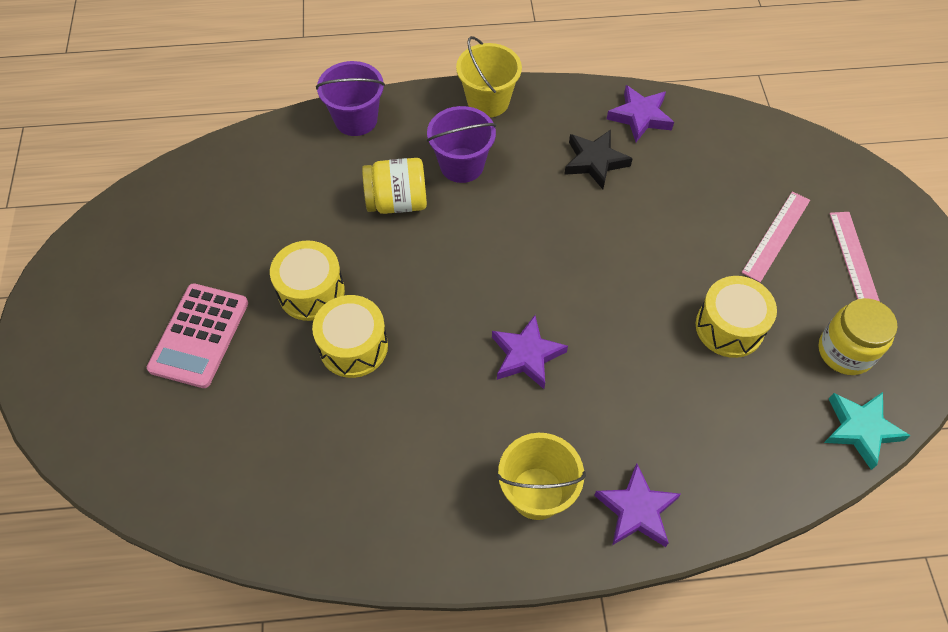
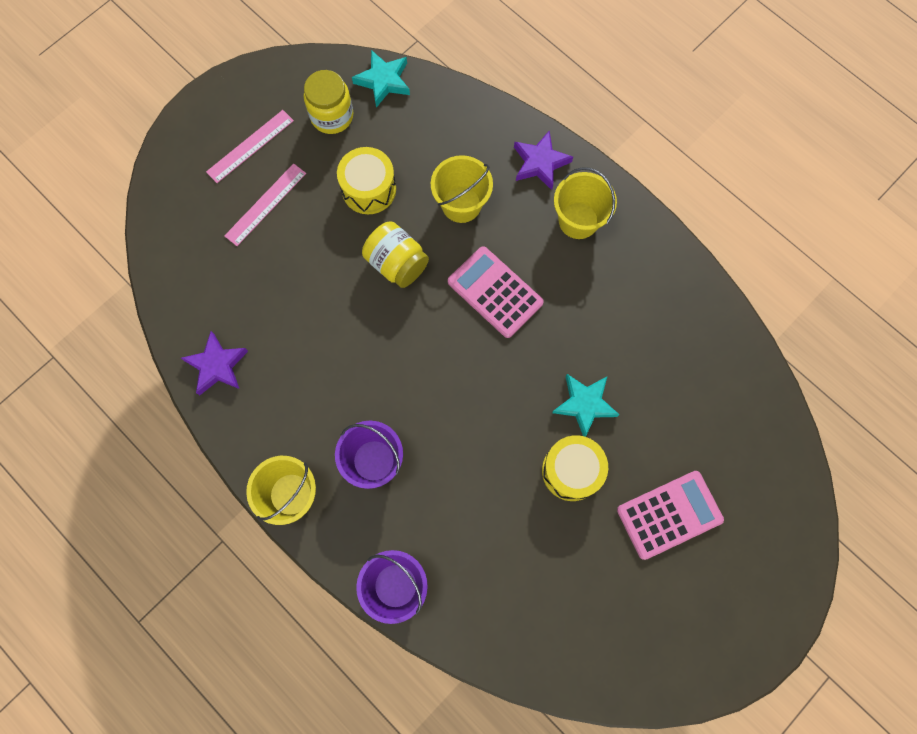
camera: 130 degrees left, 15 degrees up
(353, 346) = (584, 404): yellow drum -> turquoise star
(397, 202) = (447, 479): yellow jar -> yellow jar (397, 263)
(526, 355) = (495, 292): purple star -> pink calculator
(595, 162) = (291, 366): black star -> none
(647, 395) = (461, 204): none -> yellow bucket
(776, 236) = (265, 204): pink ruler -> pink ruler turned 45 degrees counterclockwise

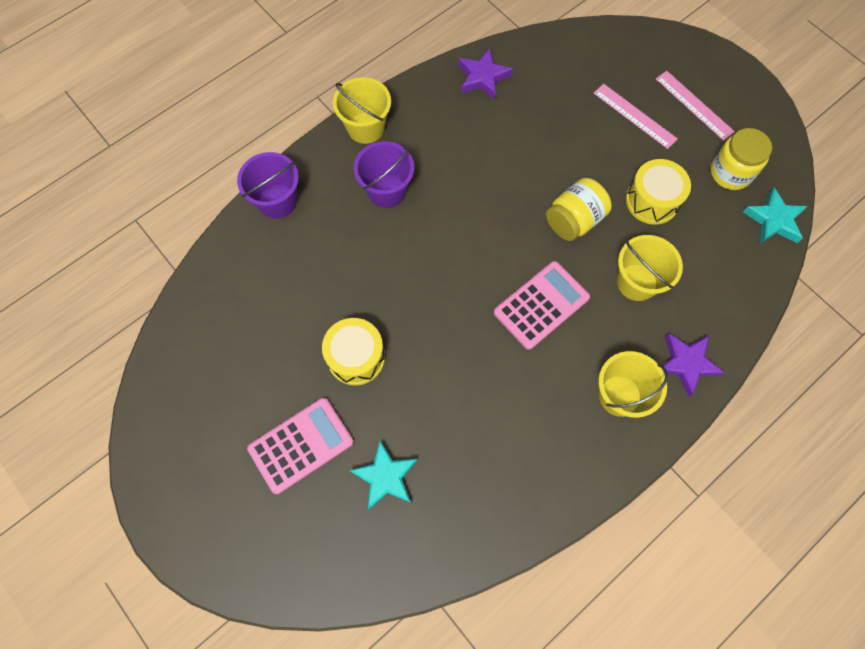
camera: 95 degrees right, 5 degrees down
(584, 404) = (420, 377): turquoise star -> turquoise star (385, 477)
(669, 514) = (301, 445): pink calculator -> pink calculator turned 105 degrees counterclockwise

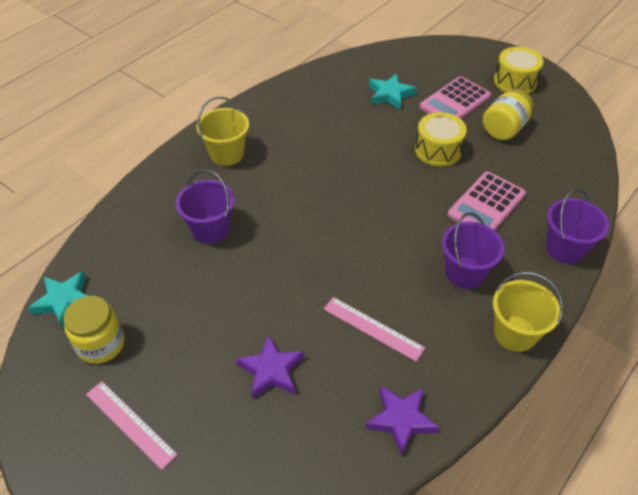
camera: 170 degrees right, 20 degrees down
(541, 305) = (295, 201): pink calculator -> pink calculator (486, 205)
(574, 220) = (272, 272): yellow jar -> yellow jar (504, 129)
(634, 116) = (207, 397): pink ruler -> pink ruler (373, 328)
(636, 282) = (210, 229): yellow bucket -> purple bucket
(652, 200) = (191, 302): yellow drum -> yellow drum (515, 82)
(686, 363) = (171, 179): purple star -> purple star (271, 370)

